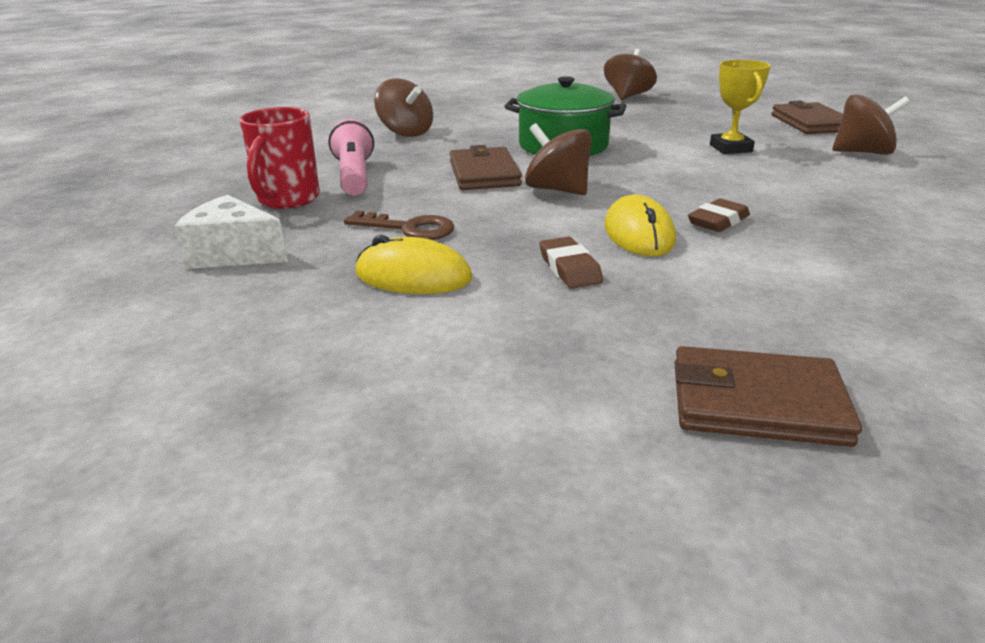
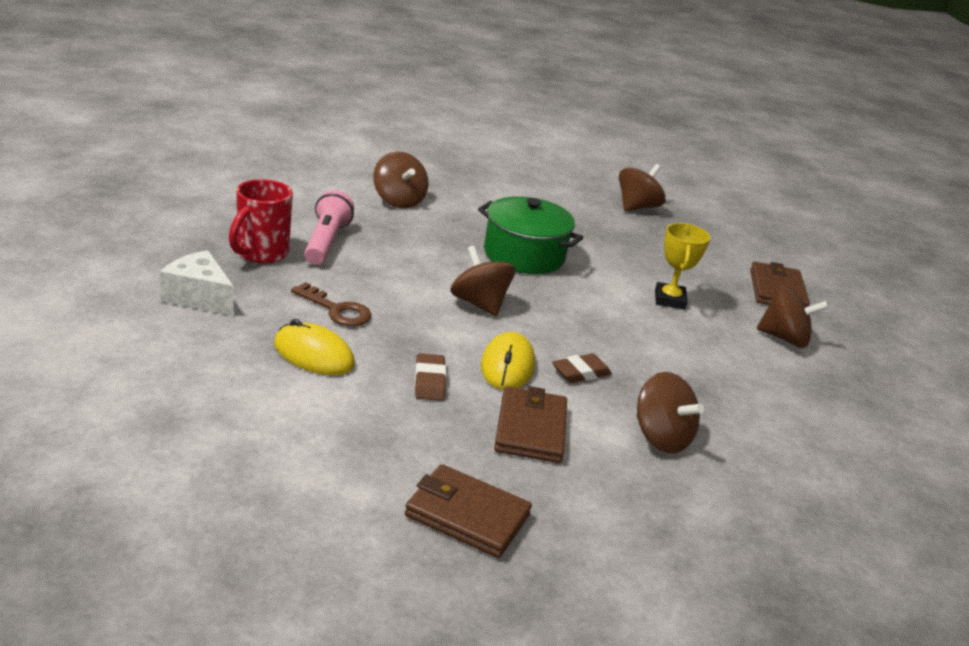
camera: 10 degrees right, 0 degrees up
(484, 174) = (432, 269): brown wallet -> brown wallet (530, 429)
(863, 256) = (660, 437): none -> brown spinning top

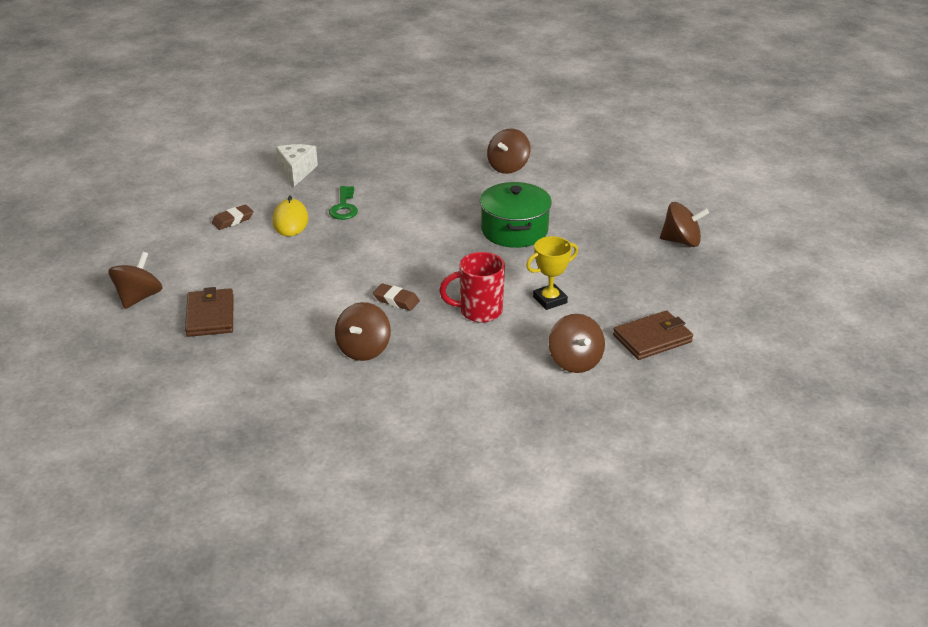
camera: 60 degrees right, 5 degrees up
(261, 254) = (367, 164): red mug -> red mug (478, 311)
(326, 242) = (413, 172): pink flashlight -> none
(336, 310) = (344, 207): brown key -> green key
(429, 381) = (314, 260): brown eraser -> brown eraser (233, 220)
(479, 304) = (423, 241): brown spinning top -> brown spinning top (139, 297)
(507, 366) = (366, 275): yellow mouse -> none
(530, 429) = (311, 305): brown wallet -> none

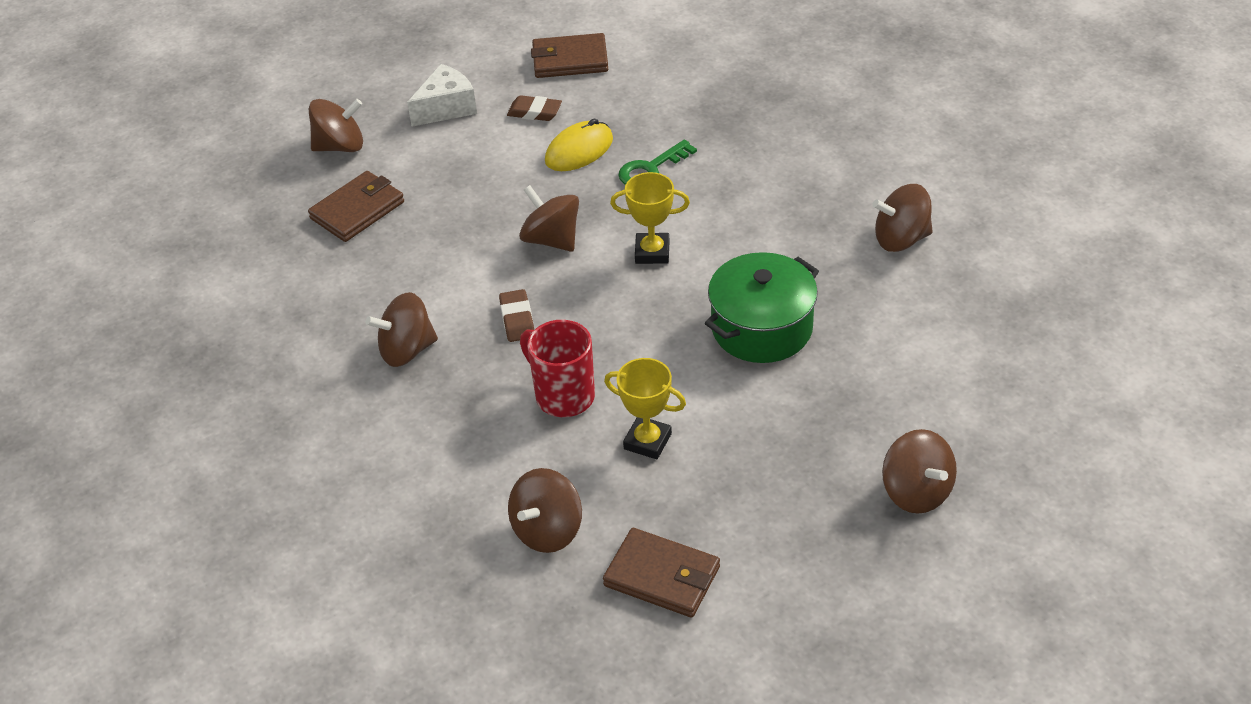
camera: 55 degrees right, 10 degrees up
(209, 190) = (570, 60): none -> brown wallet
(296, 171) = (680, 90): white cheese -> white cheese (446, 108)
(349, 261) = (551, 239): none -> brown spinning top
(409, 235) = (652, 252): none -> yellow trophy

